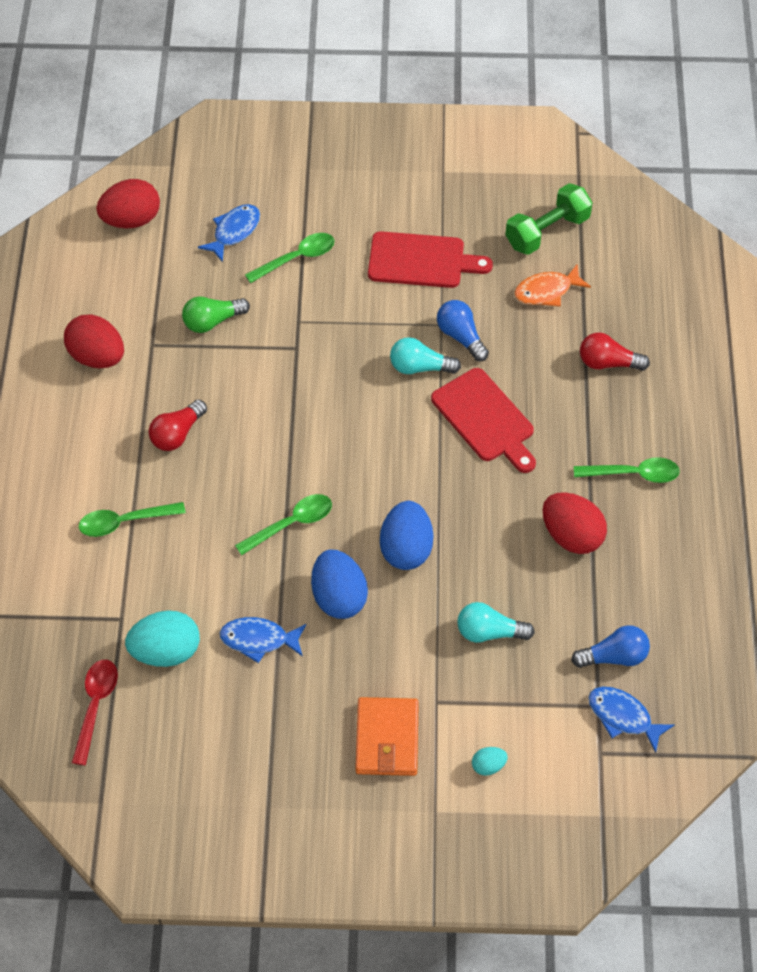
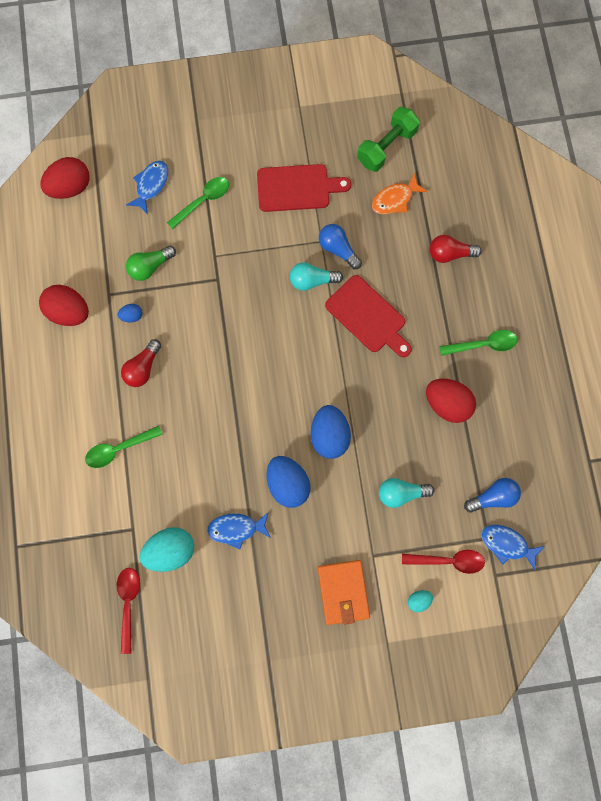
camera: 10 degrees left, 20 degrees up
(176, 373) = (132, 316): none -> blue egg
(291, 524) = (241, 429): green spoon -> none
(538, 724) = (448, 560): none -> red spoon

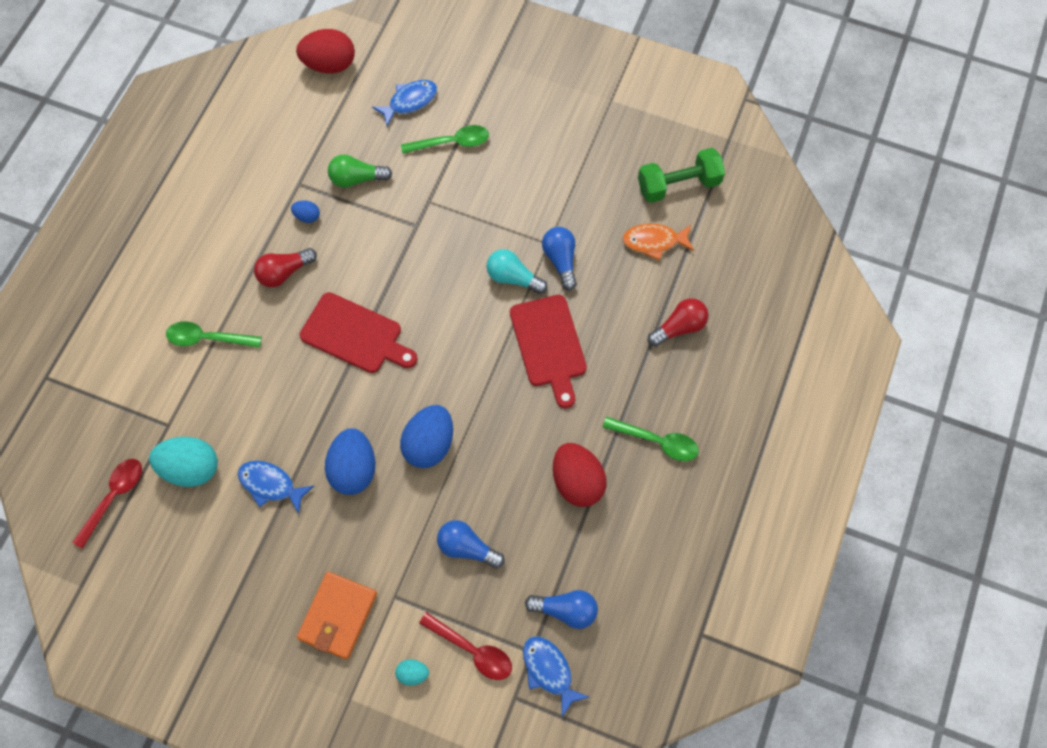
camera: 30 degrees right, 10 degrees down
(69, 312) = (249, 181): red egg -> none
(297, 188) = (557, 178): red cutting board -> red cutting board (355, 335)
(401, 493) = (467, 548): turquoise light bulb -> blue light bulb
(449, 254) = (679, 327): red light bulb -> red light bulb turned 120 degrees clockwise

